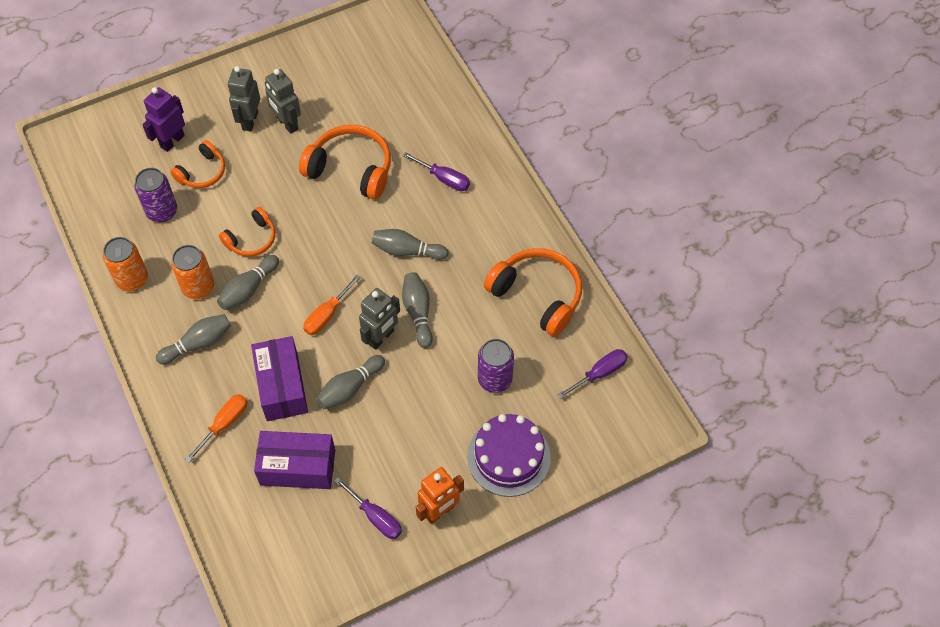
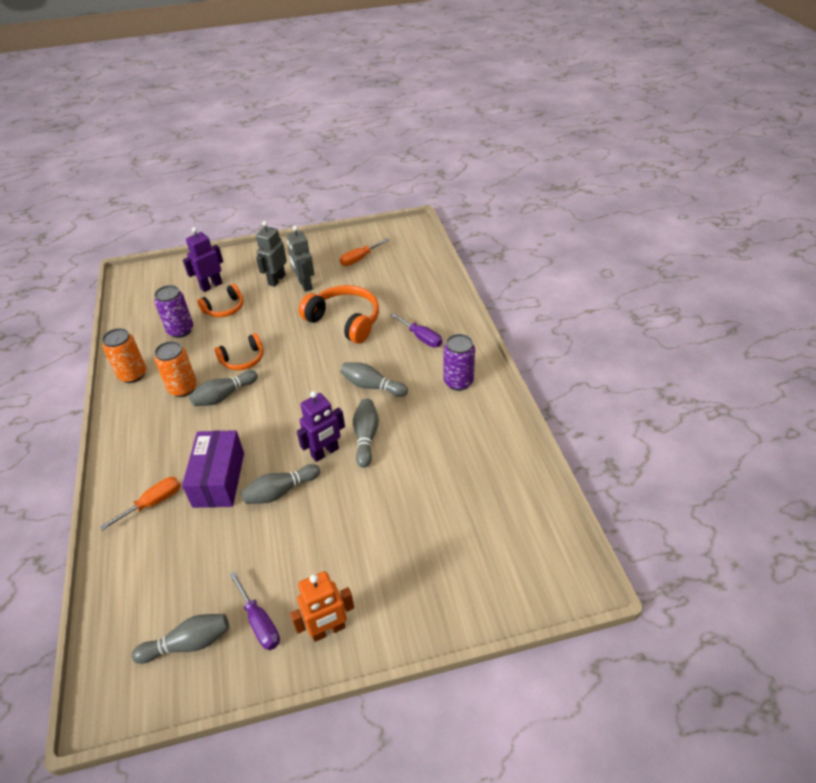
camera: 15 degrees right, 15 degrees down
(198, 344) = (162, 431): grey bowling pin -> grey bowling pin (188, 644)
(298, 467) = (202, 556): purple box -> none
(327, 315) = (283, 426): orange screwdriver -> orange screwdriver (359, 259)
(381, 338) = (325, 452): grey robot -> purple robot
(495, 379) = (422, 507): purple can -> purple can (458, 382)
(508, 457) = (417, 586): purple cake -> none
(537, 295) = (483, 440): orange headphones -> none
(599, 373) = (531, 520): purple screwdriver -> none

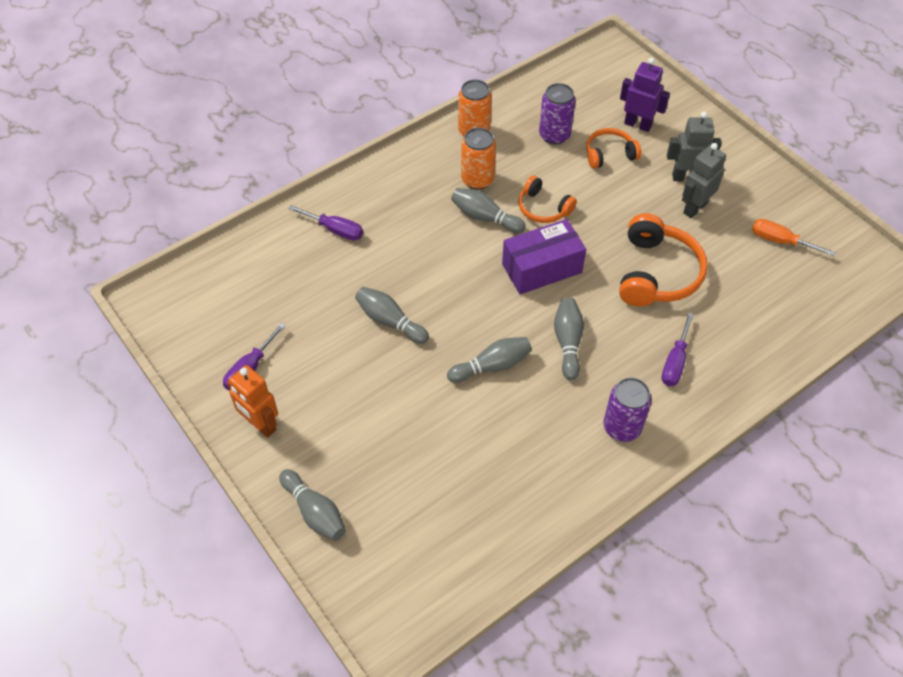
camera: 65 degrees right, 10 degrees up
(153, 503) = (335, 230): orange screwdriver -> purple screwdriver
(188, 644) = (214, 327): grey bowling pin -> grey bowling pin (314, 511)
(219, 479) = (382, 265): purple box -> purple box (542, 268)
(224, 308) = (609, 154): orange headphones -> orange headphones turned 135 degrees clockwise
(325, 452) = (454, 338): purple robot -> none

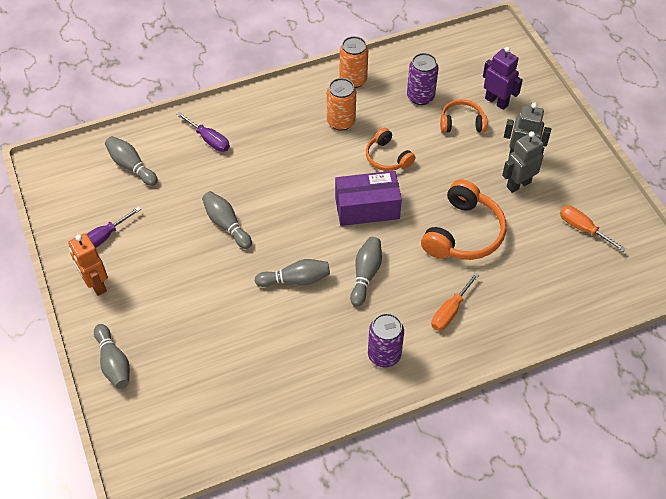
camera: 15 degrees right, 0 degrees up
(485, 217) = (335, 155): grey bowling pin -> grey bowling pin (131, 166)
(675, 362) = (450, 311): purple screwdriver -> orange screwdriver

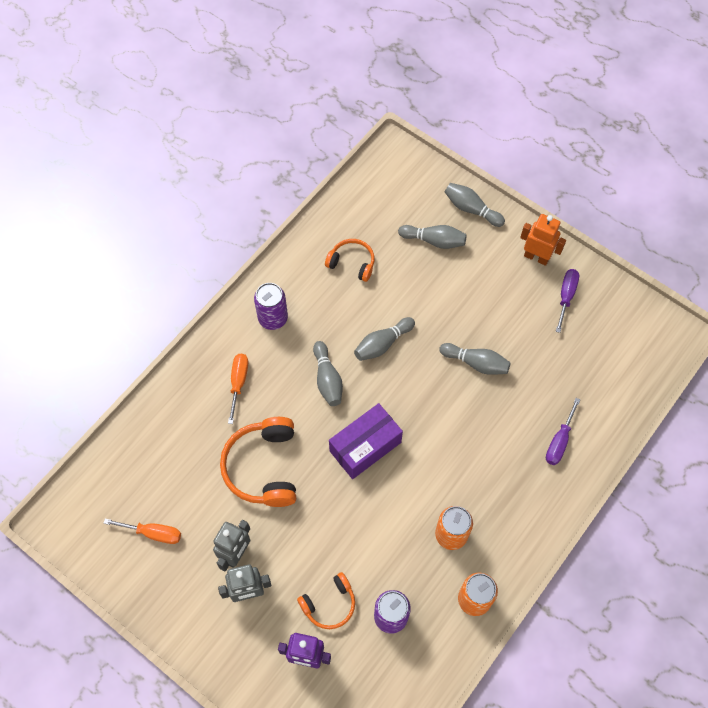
camera: 150 degrees right, 10 degrees up
(131, 166) = (603, 374): grey bowling pin -> grey bowling pin (434, 240)
(209, 140) = (559, 441): purple screwdriver -> purple screwdriver turned 75 degrees counterclockwise
(387, 157) = (379, 515): orange headphones -> orange headphones (352, 263)

